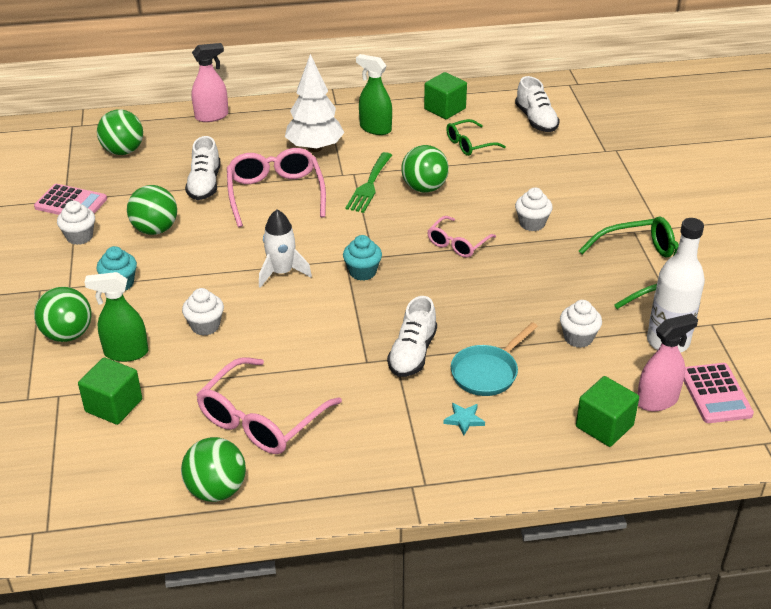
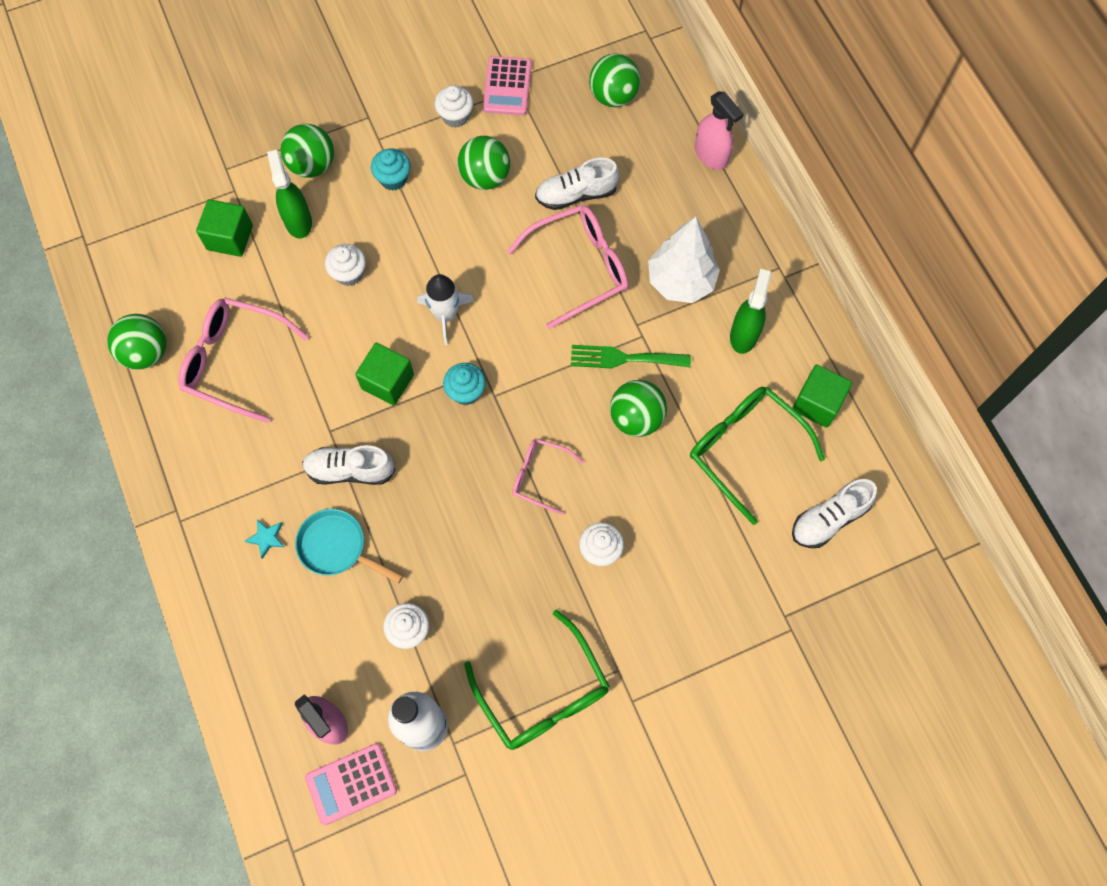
camera: 75 degrees right, 30 degrees up
(469, 144) = (745, 449): green glasses -> green glasses, size x1.73
(604, 426) = (282, 673): green cube -> green cube (387, 382)

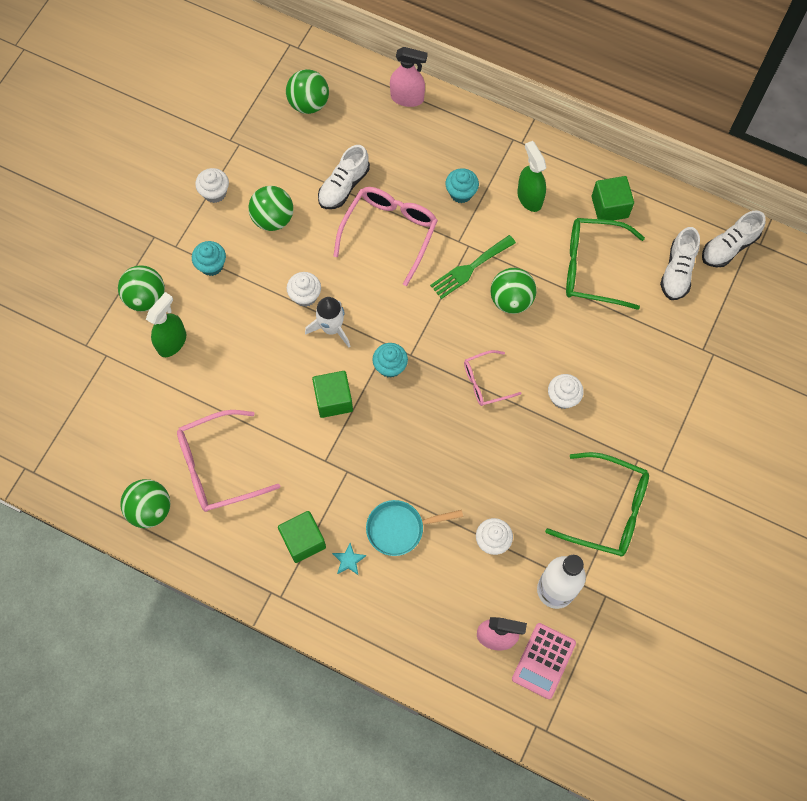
camera: 40 degrees left, 0 degrees up
(230, 237) = (134, 389): green cube -> green cube (303, 541)
(298, 221) = (172, 342): green spray bottle -> green spray bottle turned 90 degrees clockwise
(349, 273) = (241, 350): white cupcake -> white cupcake (305, 296)
(350, 470) = (362, 474): white shoe -> white shoe (729, 247)
(507, 86) = (231, 147): pink calculator -> none
(681, 281) = (461, 193): white tree -> turquoise cupcake

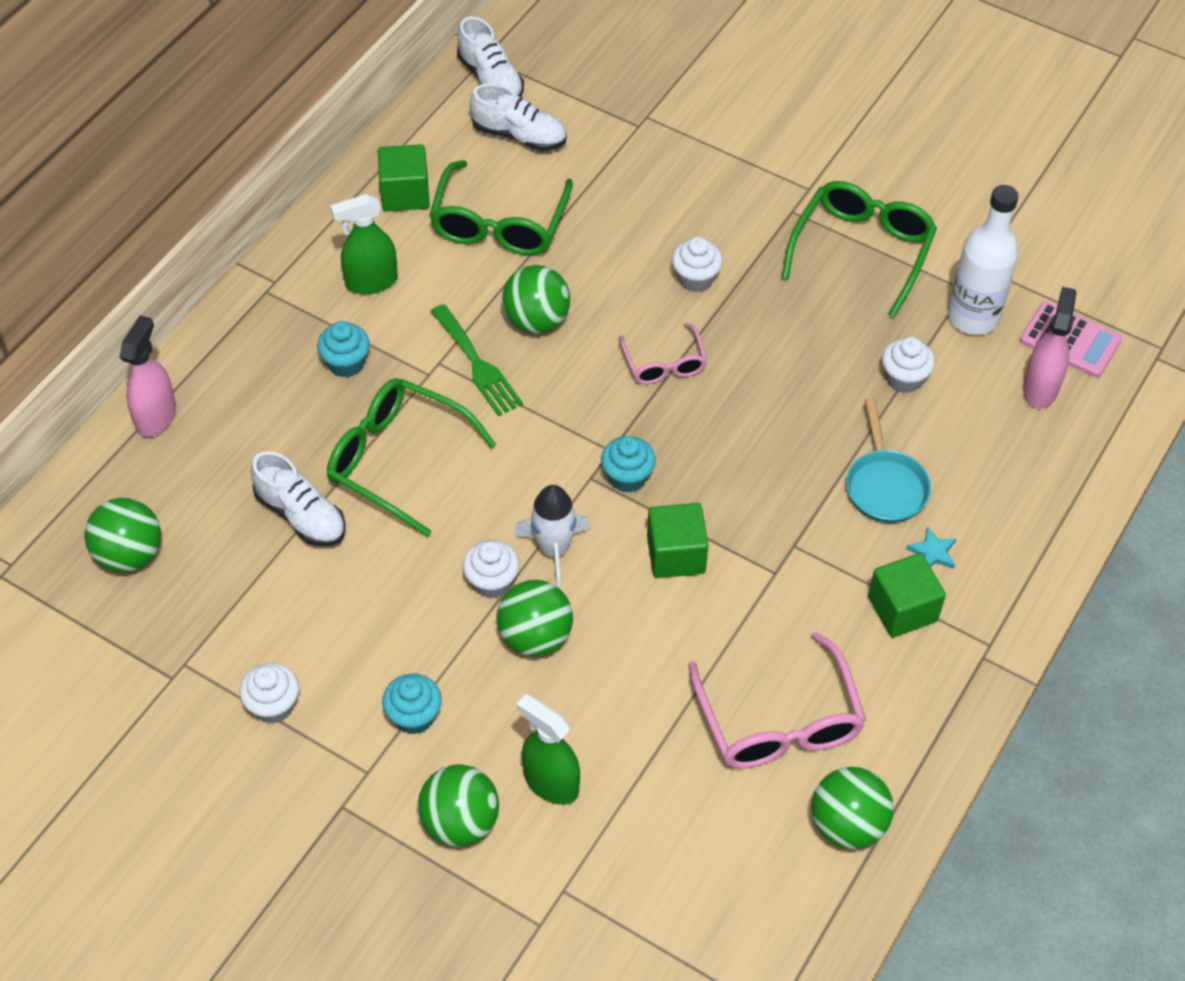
camera: 85 degrees left, 15 degrees down
(273, 219) = (342, 620): green ball -> green ball (535, 637)
(389, 232) = (398, 460): pink glasses -> green glasses

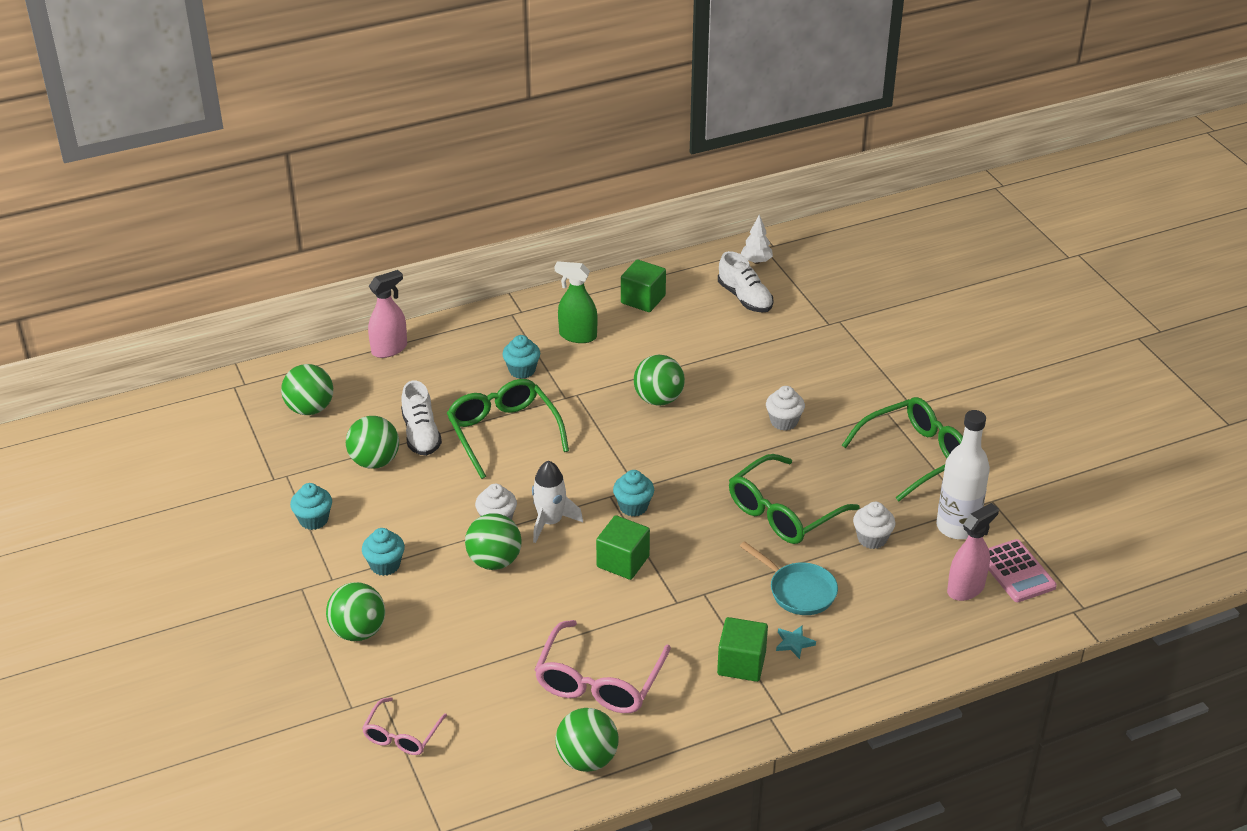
camera: 35 degrees right, 15 degrees down
(273, 705) = (313, 520): white cupcake -> turquoise cupcake
(277, 584) = (374, 461): none -> green ball
(477, 364) = (599, 406): green fork -> none
(491, 80) = (756, 261): white shoe -> white tree
(499, 224) = (686, 339): green glasses -> green glasses (783, 512)
(550, 782) = (429, 639): green spray bottle -> none
(664, 364) = (717, 458): pink glasses -> pink glasses (402, 735)
(885, 485) = (798, 591): turquoise pan -> turquoise pan turned 75 degrees counterclockwise

